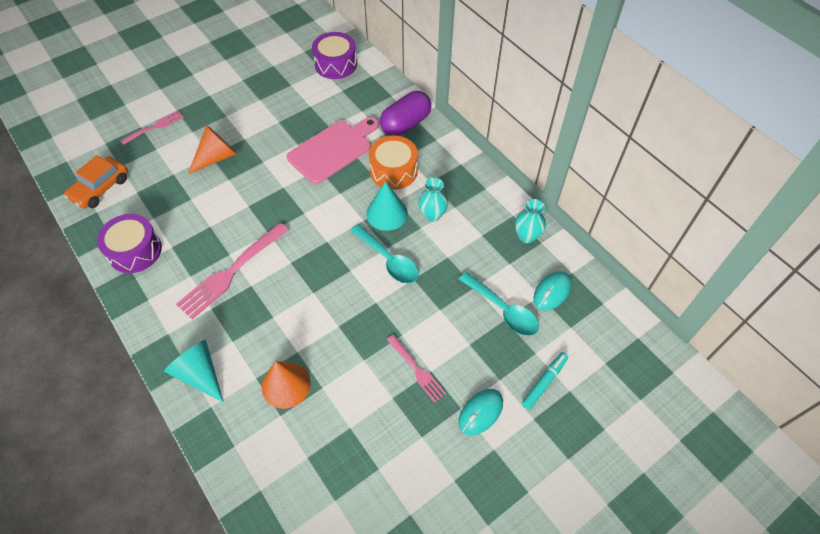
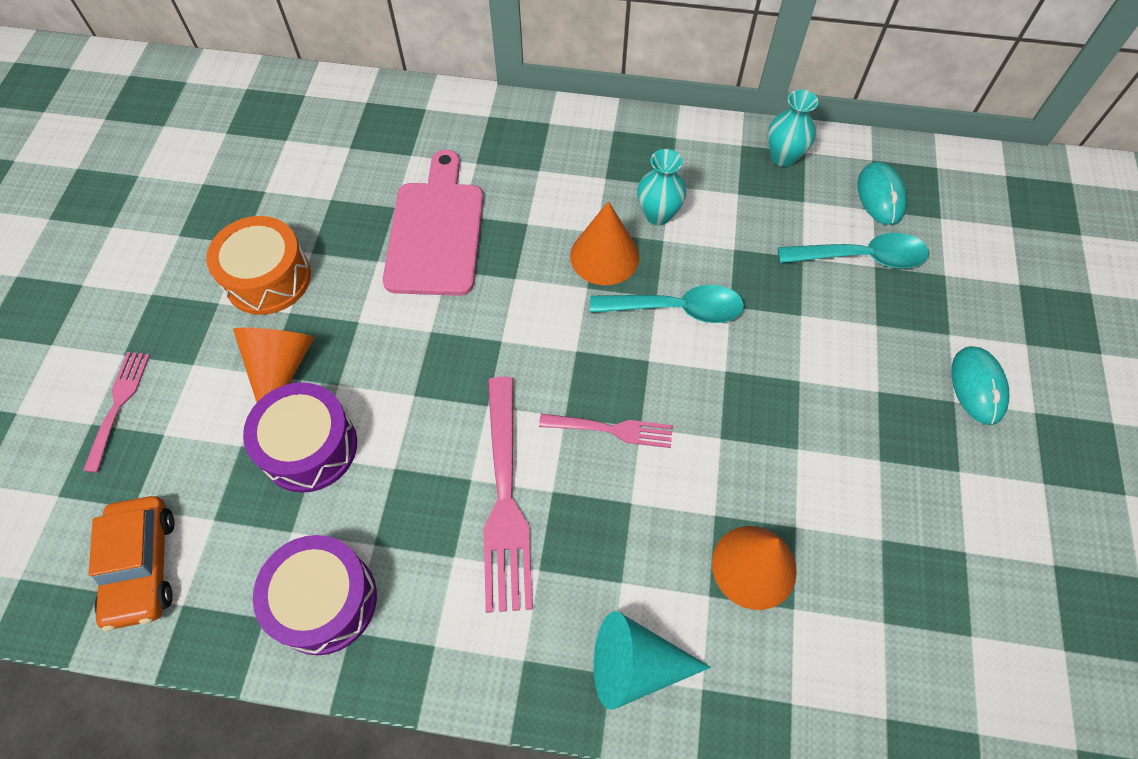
camera: 45 degrees left, 5 degrees up
(335, 64) = (297, 120): purple drum -> purple drum (309, 447)
(387, 213) = (604, 256): turquoise cone -> orange cone
(393, 171) = (547, 198): orange drum -> orange drum (268, 278)
(405, 124) = (489, 131): purple capsule -> none
(416, 370) = (863, 404): pink fork -> pink fork (610, 430)
(544, 382) = (990, 297): turquoise marker -> none

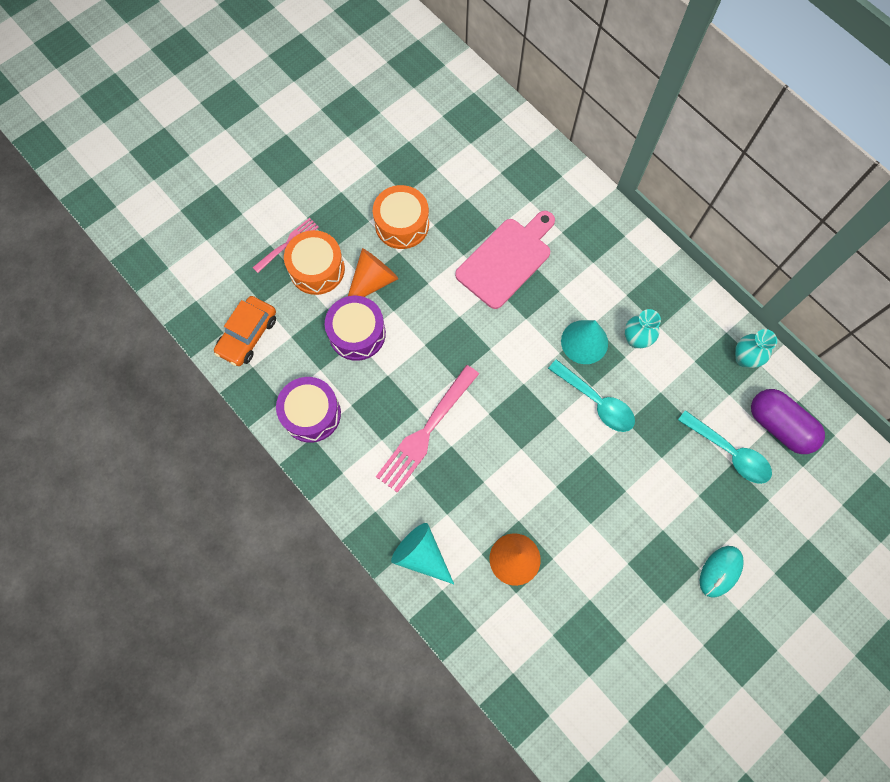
camera: 40 degrees right, 10 degrees up
(187, 407) = (317, 269): none -> orange drum
(604, 256) = (584, 342): orange cone -> turquoise cone
(610, 430) = (505, 438): pink fork -> none
(880, 196) = (779, 426): turquoise mouse -> purple capsule

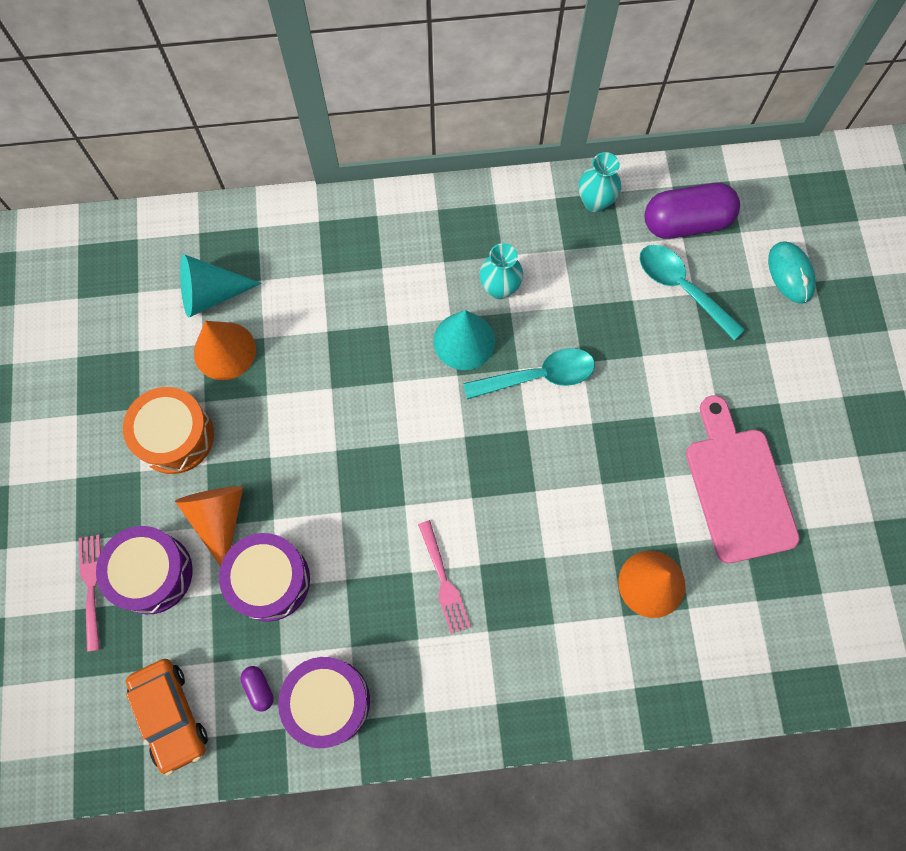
camera: 55 degrees left, 0 degrees up
(293, 371) = (259, 688): none -> purple capsule
(317, 269) = (152, 573): orange drum -> purple drum
(421, 555) = (581, 684): turquoise cone -> turquoise cone (211, 294)
(426, 430) = (443, 580): pink fork -> pink fork, size x0.57
(472, 213) = (224, 351): none -> orange cone
(506, 260) = (309, 354): pink cutting board -> pink cutting board (738, 488)
(720, 571) = (795, 385): turquoise mouse -> turquoise mouse (790, 274)
(729, 452) = (681, 288): turquoise spoon -> turquoise spoon turned 120 degrees counterclockwise

